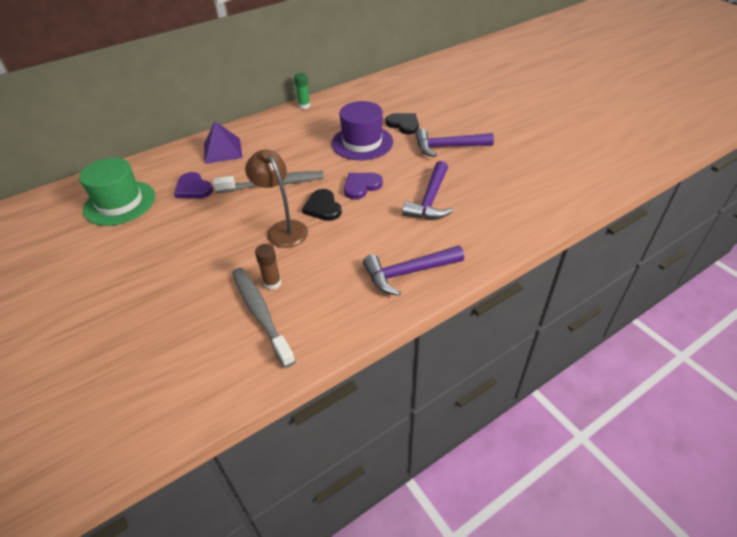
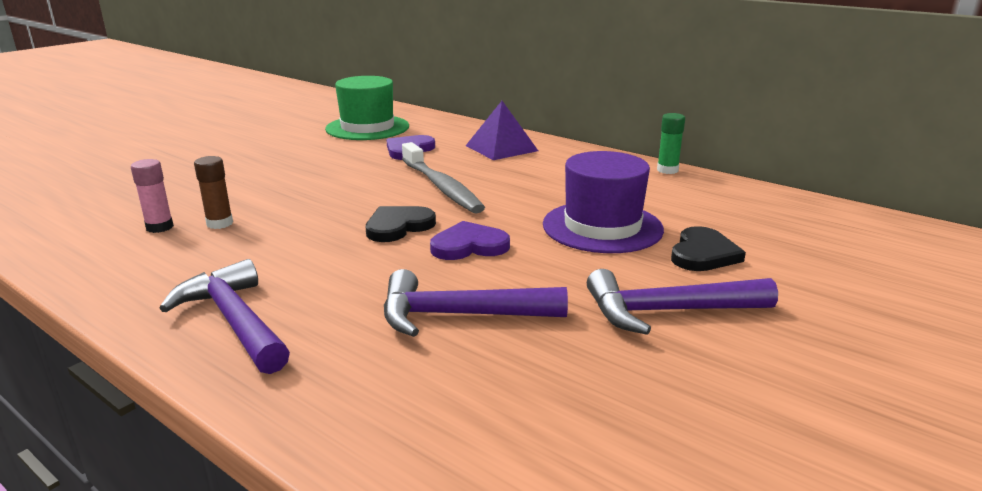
camera: 70 degrees right, 20 degrees down
(260, 314) = (159, 227): grey toothbrush -> pink glue stick
(283, 229) = (338, 210): brown lamp -> none
(361, 186) = (469, 246): purple heart -> purple heart turned 45 degrees counterclockwise
(447, 147) = (667, 311): purple hammer -> purple hammer turned 75 degrees counterclockwise

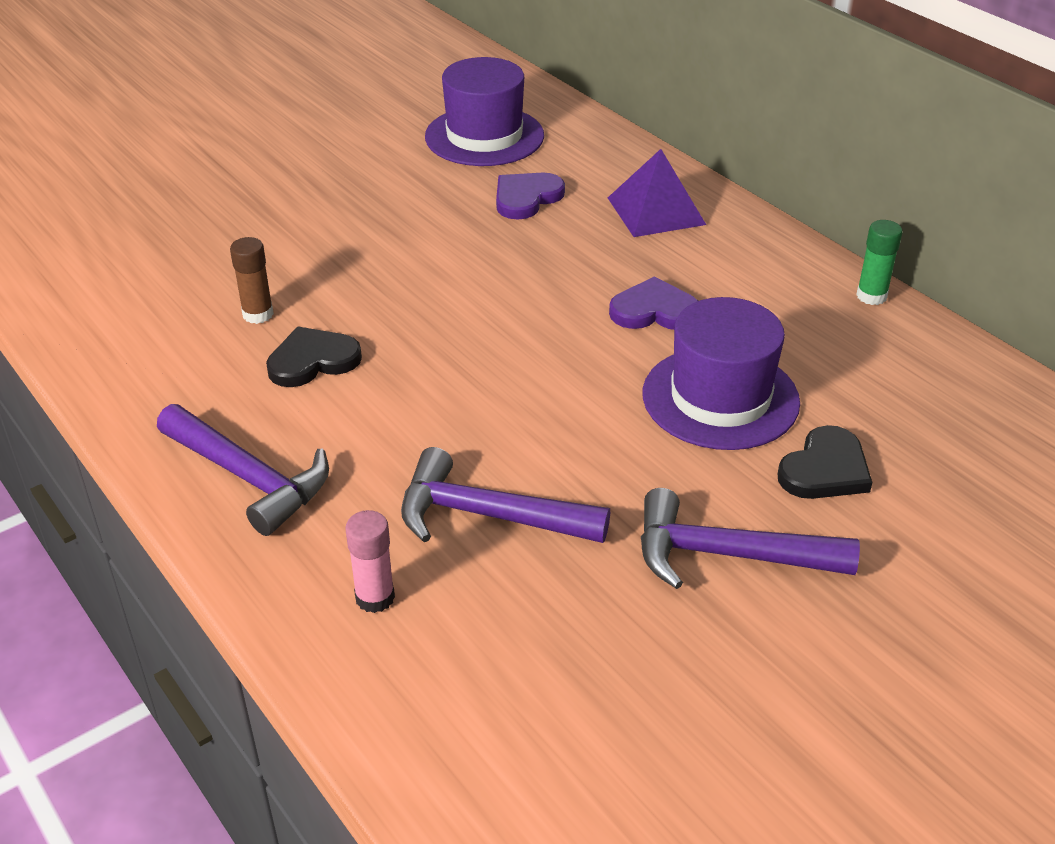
camera: 15 degrees right, 15 degrees up
(159, 227) = (190, 310): pink glue stick -> pink glue stick (375, 597)
(234, 321) = (250, 478): purple hammer -> purple hammer turned 150 degrees clockwise
(367, 128) = (484, 136): green hat -> purple hat
(398, 226) = (465, 354): black heart -> black heart (312, 361)
(441, 187) = (544, 285): grey toothbrush -> none
(469, 246) = (539, 404): purple heart -> purple heart (654, 311)

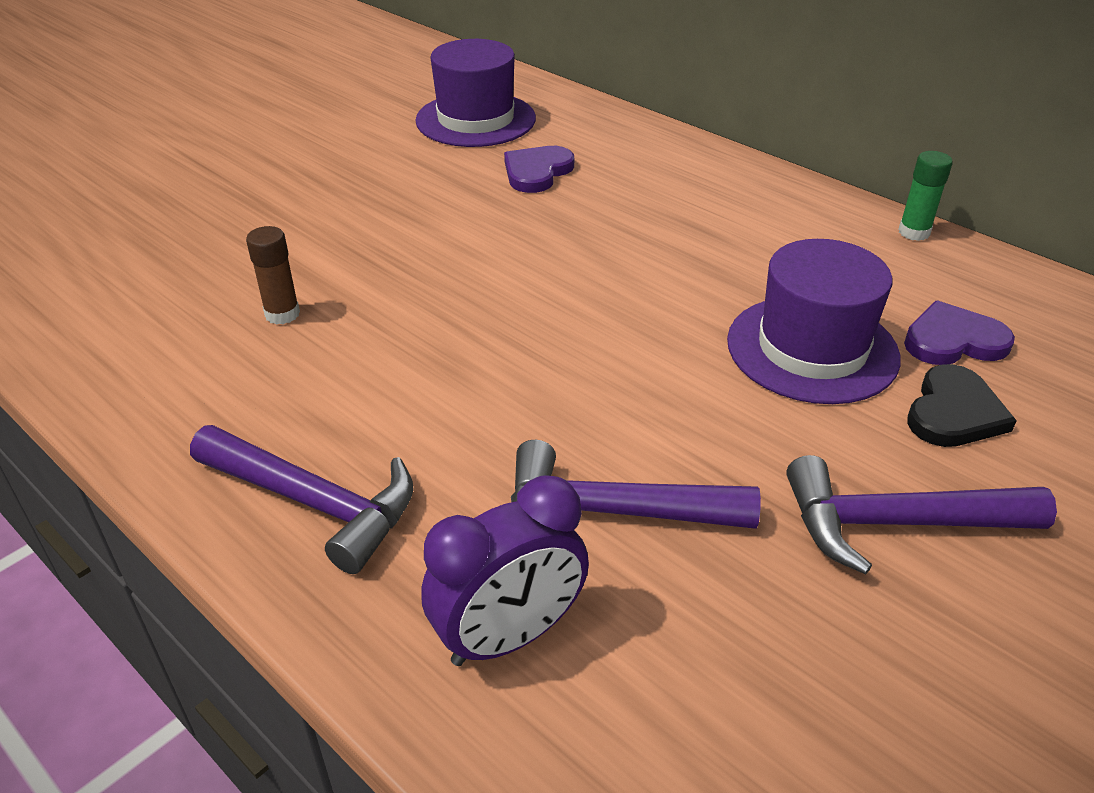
camera: 10 degrees left, 0 degrees up
(312, 361) = (357, 358): black heart -> none
(375, 597) = (509, 636): pink glue stick -> purple clock
(654, 311) = (707, 267): purple heart -> purple heart (953, 340)
(656, 211) = (670, 173): purple pyramid -> none

